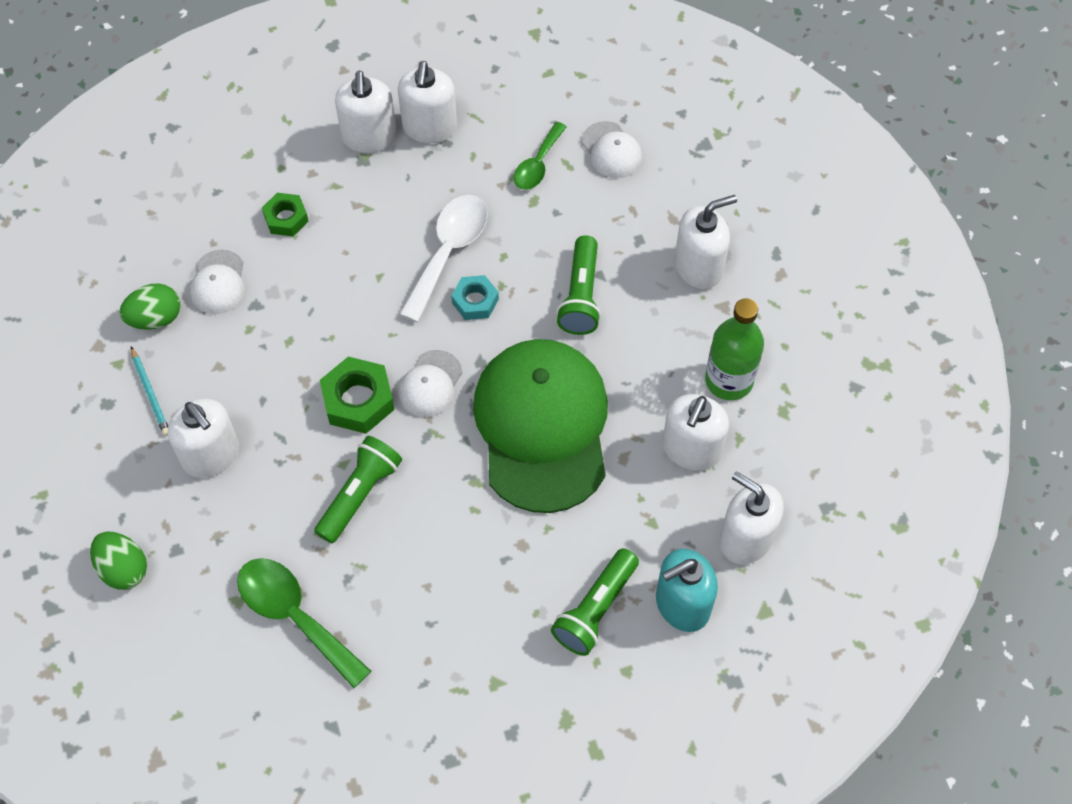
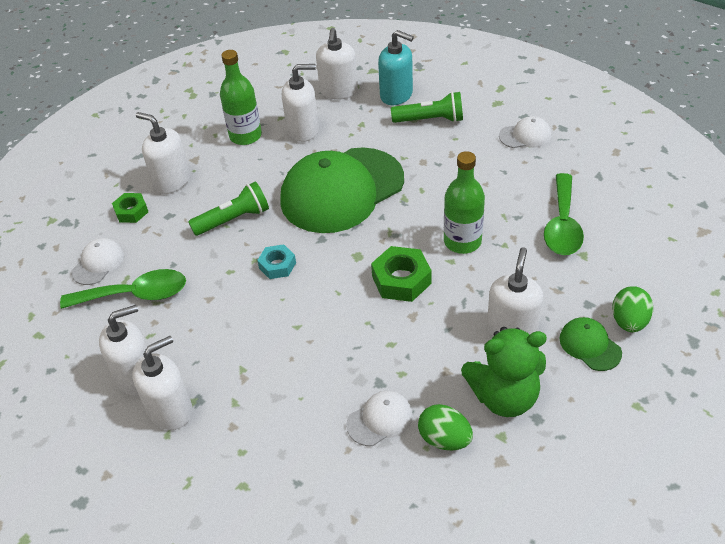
camera: 120 degrees left, 15 degrees down
(132, 509) = (590, 345): none -> green cap
(150, 393) = (504, 396): turquoise pencil -> green teddy bear
(286, 218) = (288, 414): green nut -> green nut (131, 211)
(359, 494) = (462, 242): green flashlight -> green bottle
(430, 384) = (358, 252): white cap -> white cap (525, 136)
(448, 252) = (247, 300): white spoon -> none
(537, 164) = (135, 295): green spoon -> green spoon, size x1.60

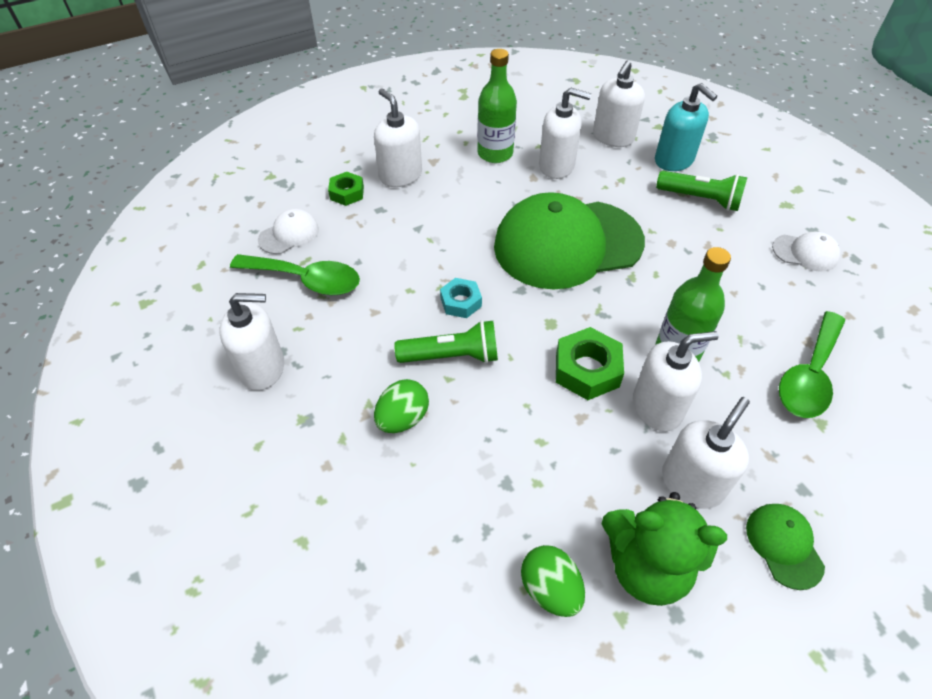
camera: 20 degrees right, 5 degrees up
(171, 410) = (275, 419): white soap dispenser -> white soap dispenser (657, 407)
(233, 219) = (441, 236): green flashlight -> green flashlight (452, 356)
(380, 419) = (486, 529): white cap -> none
(629, 321) = (849, 535): green egg -> green egg (403, 419)

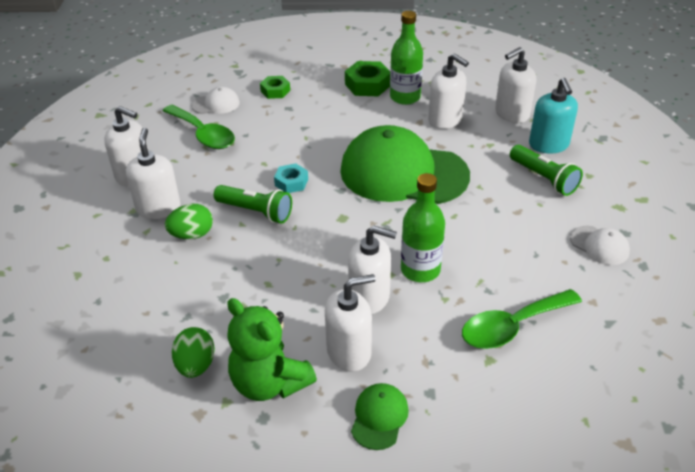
camera: 30 degrees right, 10 degrees down
(400, 175) = (322, 91): white soap dispenser -> white soap dispenser (158, 208)
(587, 370) = (341, 255): green nut -> green nut (367, 85)

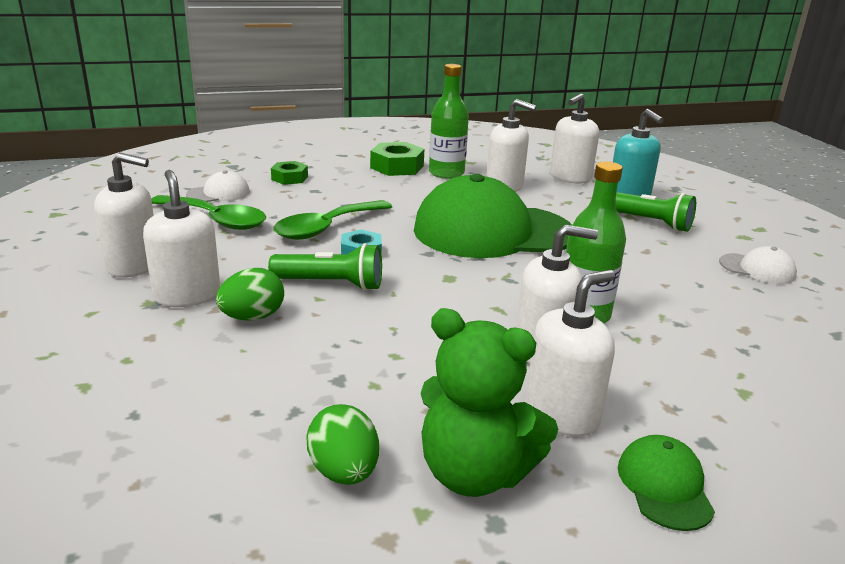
camera: 20 degrees left, 15 degrees down
(512, 326) = (738, 354): green spoon -> green spoon (326, 228)

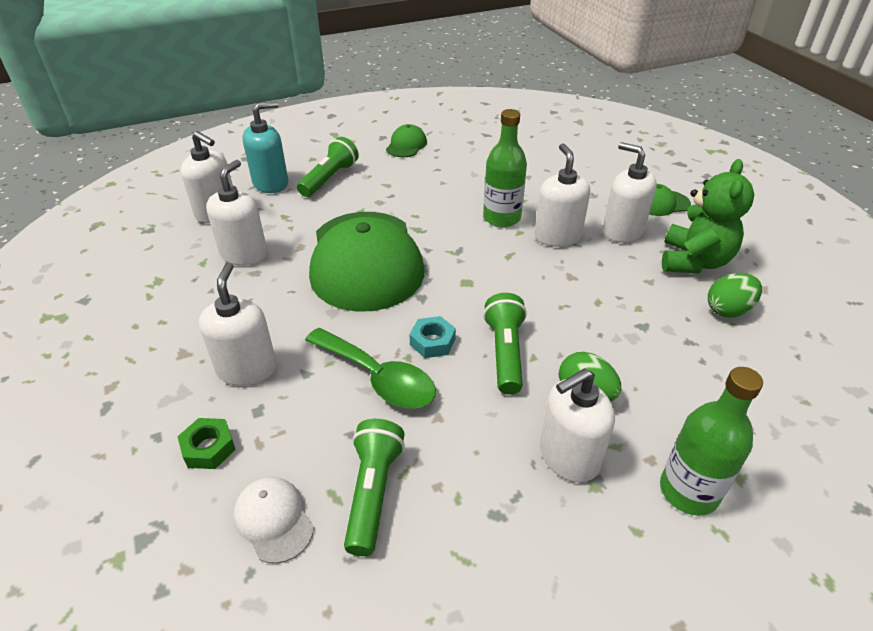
camera: 95 degrees left, 15 degrees up
(134, 265) = (523, 535): white soap dispenser -> white soap dispenser (247, 369)
(216, 220) = (373, 492): green spoon -> green flashlight
(397, 167) = (169, 342): green nut -> none
(446, 173) = (198, 298): green bottle -> green bottle (688, 491)
(757, 269) = (406, 145): white cap -> green cap

